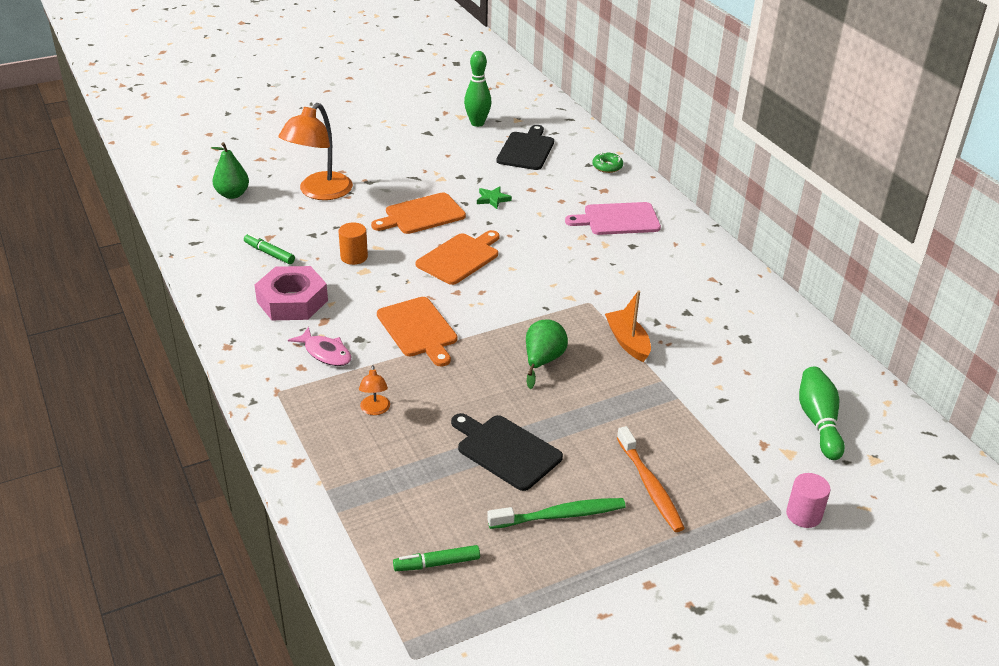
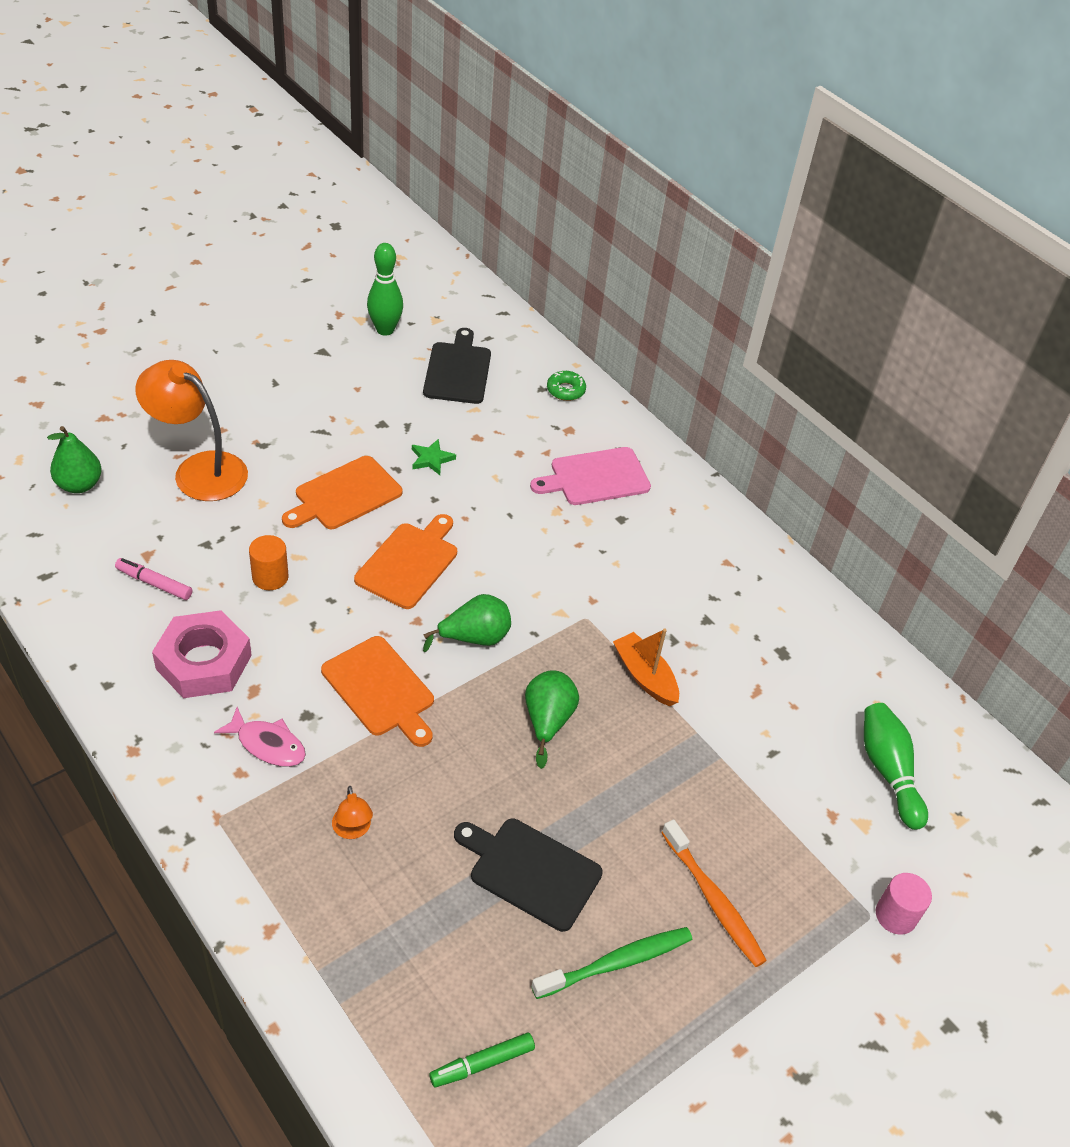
camera: 15 degrees left, 10 degrees up
(269, 253) = (154, 583): green marker -> pink marker
(319, 192) = (199, 469): orange lamp -> orange lamp turned 105 degrees clockwise
(498, 306) = (474, 638): none -> green pear

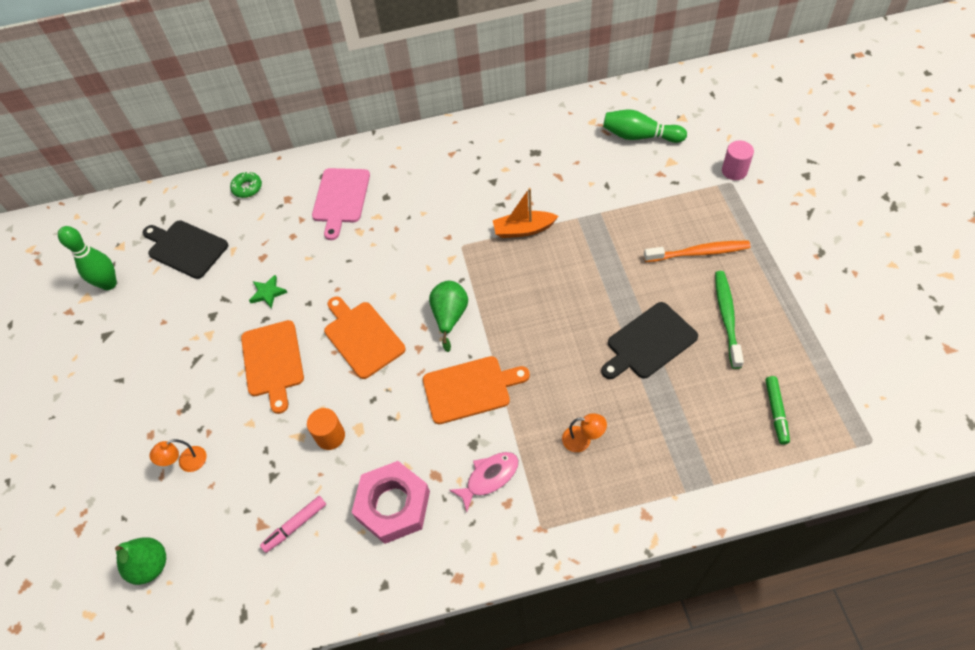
camera: 55 degrees left, 10 degrees up
(199, 469) = (187, 462): orange lamp -> orange lamp, size x0.44
(547, 721) = (537, 295): green pear -> none

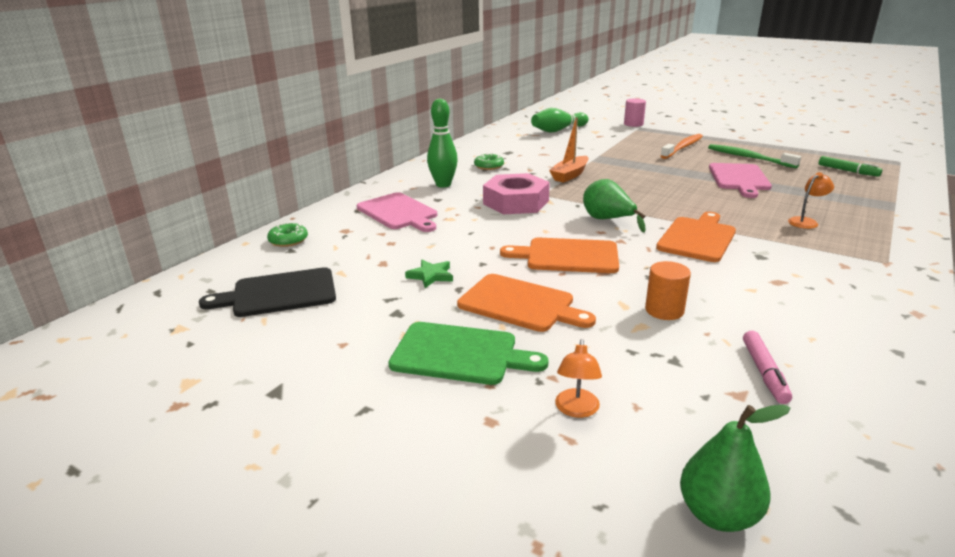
camera: 50 degrees left, 30 degrees down
(109, 284) = (210, 357): green bowling pin -> green bowling pin (443, 184)
(195, 377) = (460, 354): none -> green cutting board
(393, 505) = (793, 311): pink nut -> pink nut (516, 202)
(486, 168) = (489, 166): none -> green donut
(489, 478) = (807, 262): pink fish -> none
(649, 342) = (739, 178): black cutting board -> pink cutting board

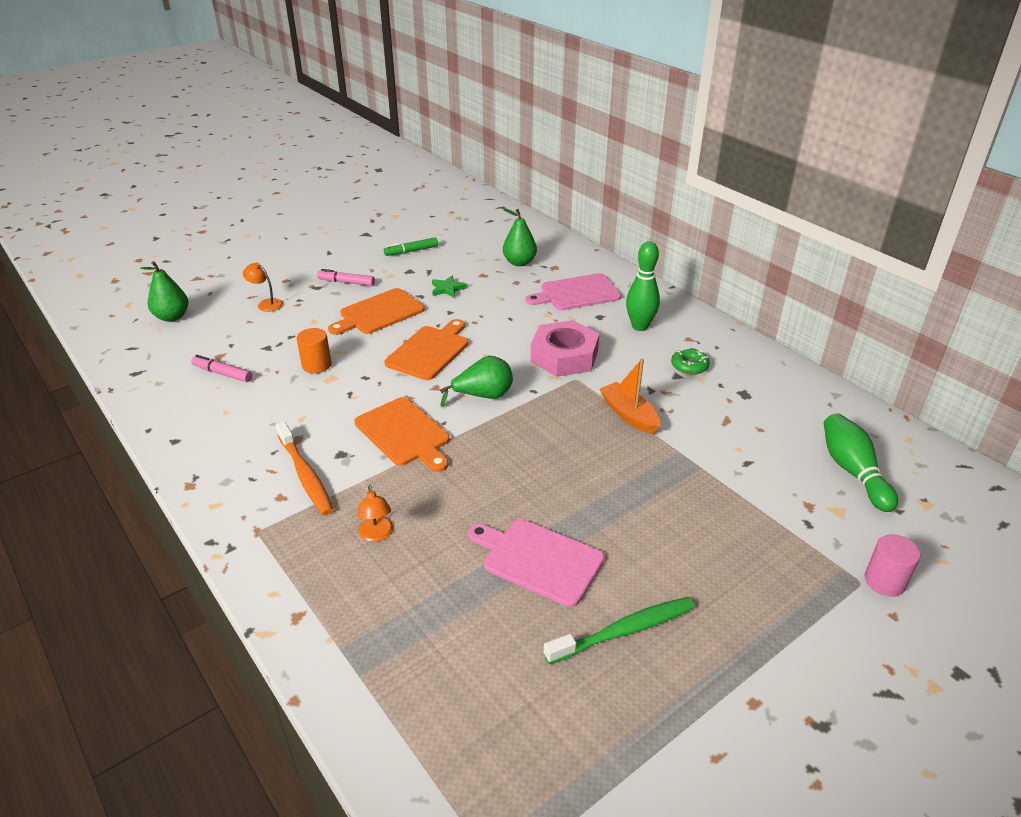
camera: 110 degrees right, 10 degrees up
(279, 293) = (467, 239): black cutting board -> none
(288, 240) = (550, 245): green donut -> none
(341, 249) = (519, 262): none -> green pear
(460, 354) = (346, 282): green cutting board -> pink marker
(683, 147) = (710, 576): orange toothbrush -> orange toothbrush (305, 475)
(848, 171) = (498, 725): green marker -> green marker (411, 251)

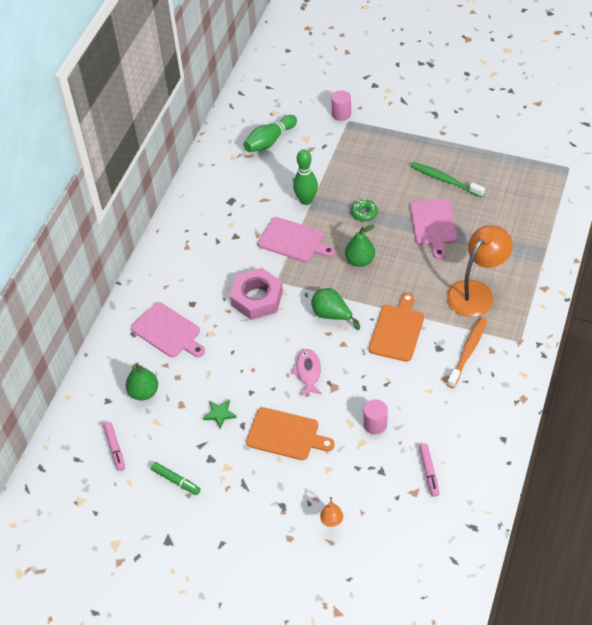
camera: 120 degrees left, 15 degrees up
(172, 317) = (400, 572): green pear -> green pear (360, 260)
(316, 365) = (375, 424): orange cylinder -> pink cylinder
(346, 282) = (260, 490): pink marker -> pink marker (115, 448)
(377, 535) = (476, 292): orange lamp -> orange lamp, size x2.26
(430, 351) = (308, 372): orange cutting board -> pink fish
(629, 415) = (293, 241): orange boat -> pink cutting board
(640, 326) = (189, 277): green bowling pin -> green bowling pin (306, 200)
(689, 366) = (220, 234): green donut -> green donut (364, 213)

